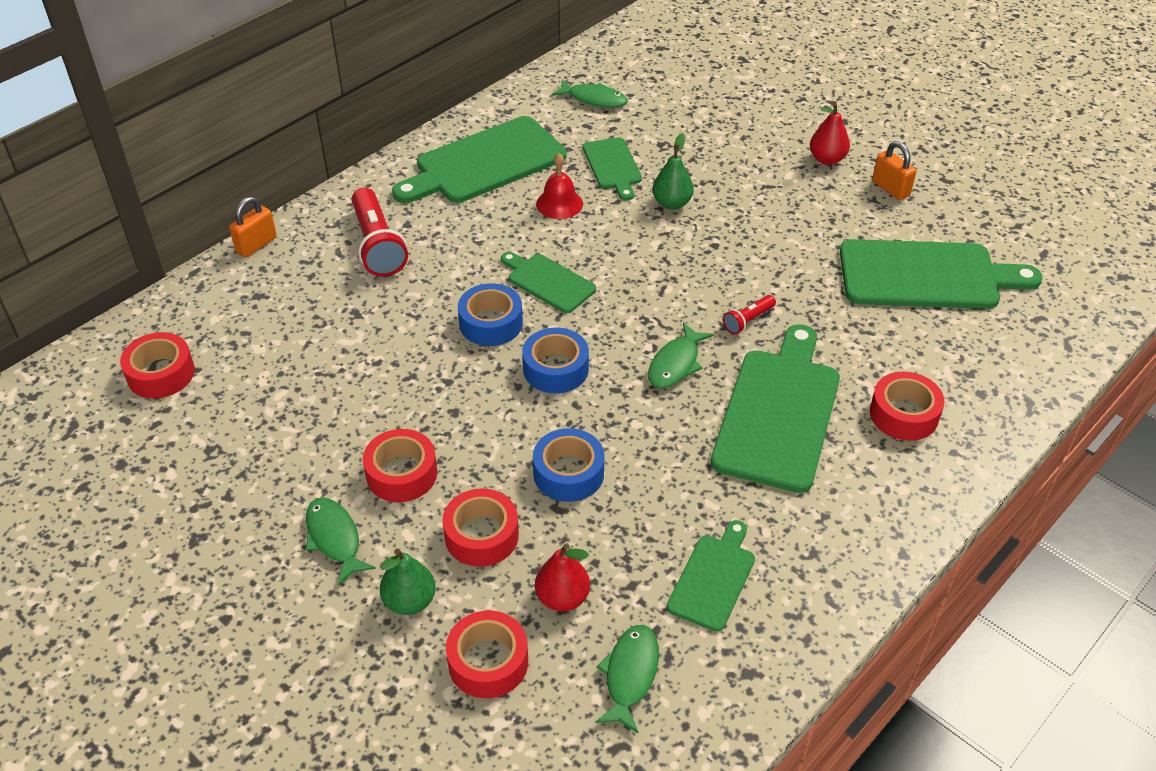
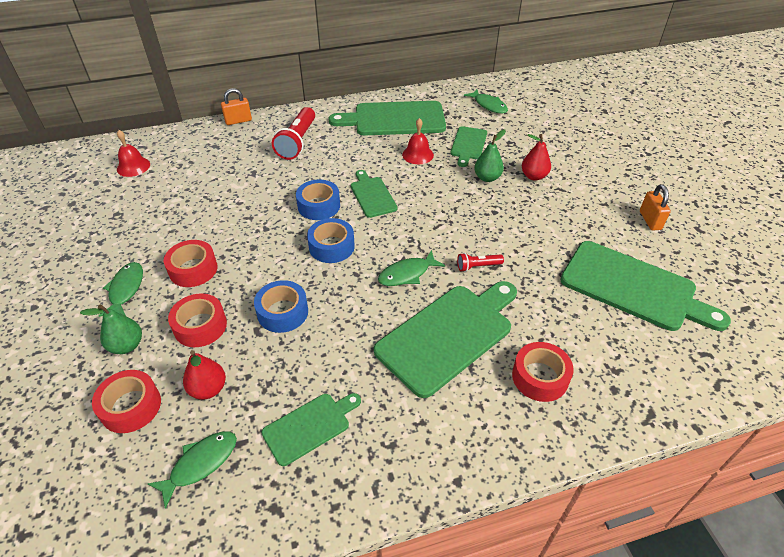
camera: 30 degrees right, 0 degrees up
(161, 374) = (133, 166): red tape -> red bell
(827, 159) = (616, 186): red pear -> red pear (533, 176)

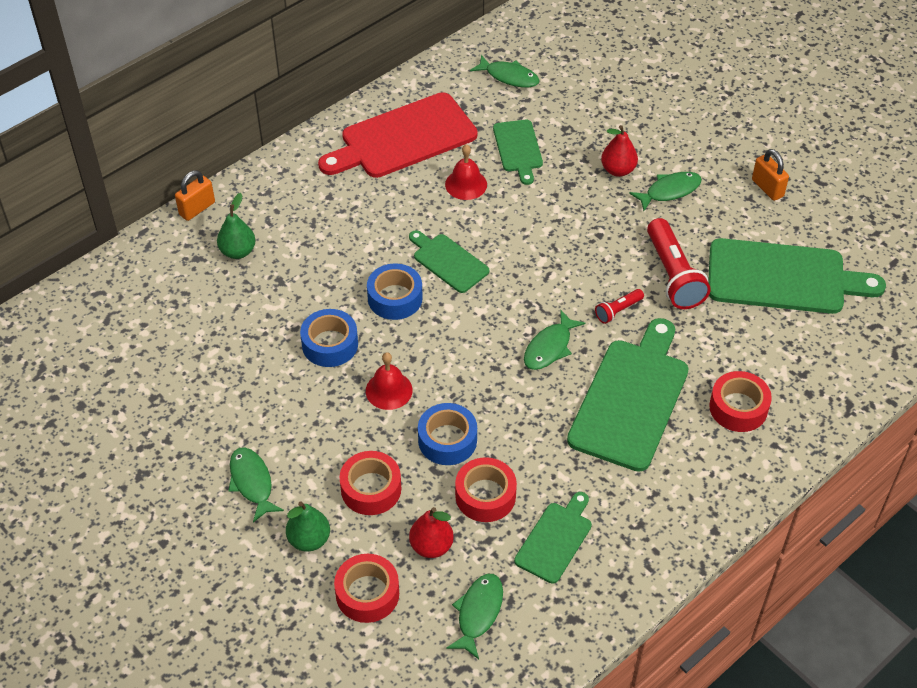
camera: 25 degrees left, 5 degrees up
(133, 166) = (114, 326): red bell -> red bell (389, 390)
(193, 269) = (309, 430): red tape -> red tape (485, 496)
(297, 142) = (302, 216): red flashlight -> red flashlight (673, 275)
(331, 246) = (446, 345): blue tape -> blue tape (330, 344)
(394, 119) = (403, 138): green cutting board -> red cutting board
(487, 178) = (566, 190): green pear -> green pear (238, 251)
(566, 200) = (669, 191): none -> green fish

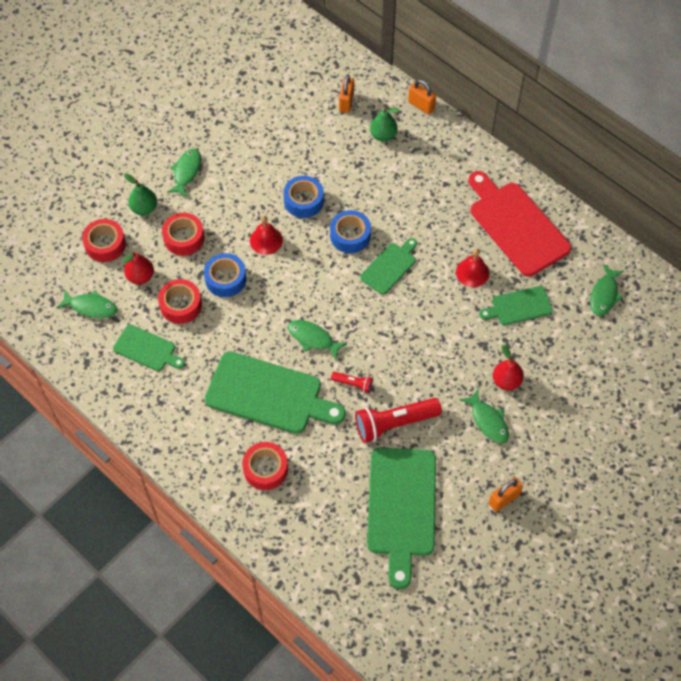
camera: 85 degrees right, 10 degrees up
(170, 286) = (346, 102): none -> orange padlock
(252, 483) = (186, 172): green fish -> green fish turned 45 degrees counterclockwise
(618, 310) = (353, 384): red flashlight -> red flashlight turned 150 degrees clockwise

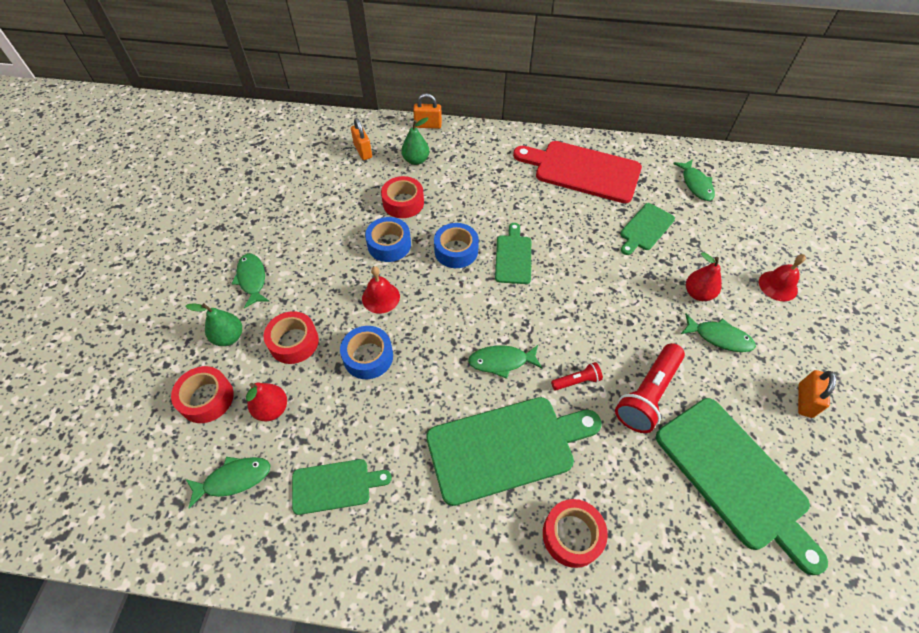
camera: 35 degrees left, 5 degrees down
(181, 305) = (339, 412): red tape -> red tape (403, 203)
(472, 272) = (584, 223): red bell -> red bell (778, 285)

